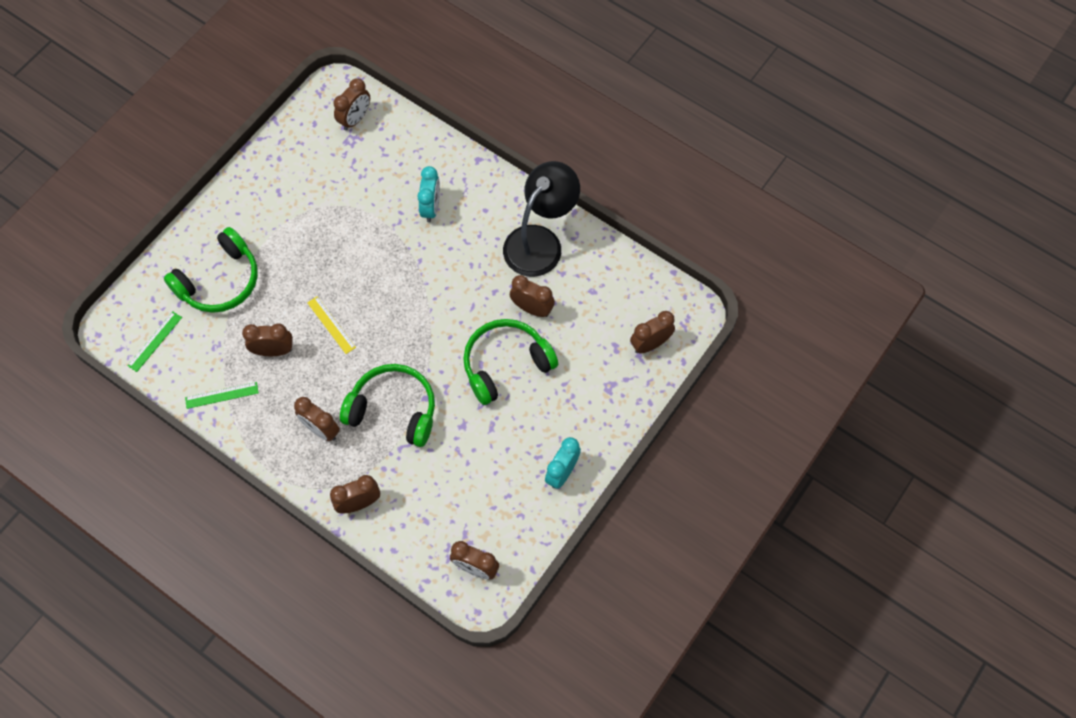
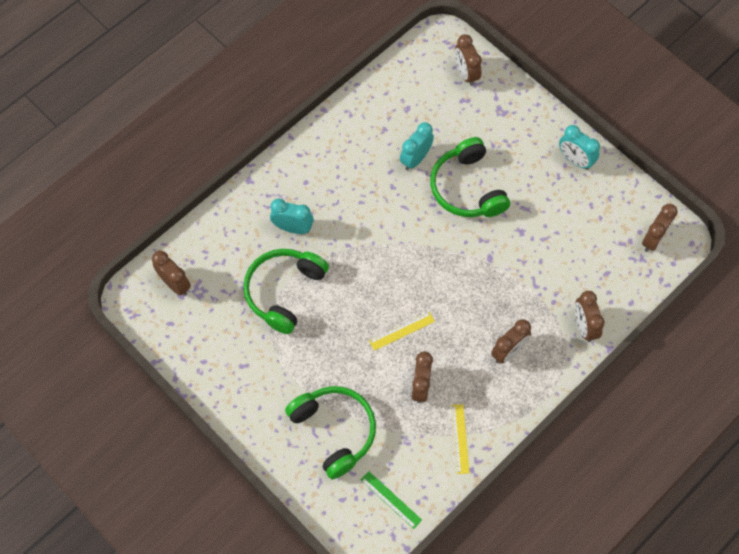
camera: 80 degrees left, 0 degrees up
(222, 395) = (460, 438): green ruler -> yellow ruler
(393, 410) = (497, 286): green headphones -> green headphones (284, 291)
(532, 308) = (415, 159): brown clock -> turquoise clock
(540, 241) = (348, 141): black lamp -> none

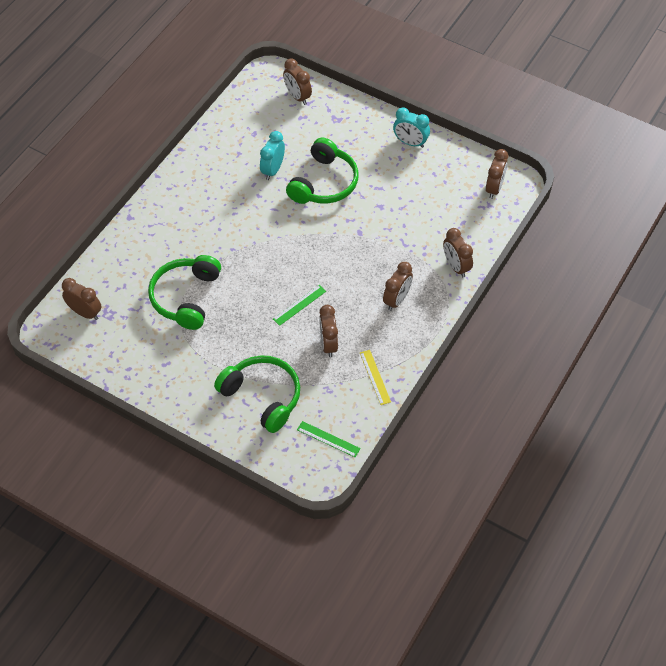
camera: 15 degrees left, 10 degrees down
(293, 228) = (179, 246): turquoise clock -> none
(402, 331) = (299, 305): yellow ruler -> green ruler
(467, 188) = (324, 183): green headphones -> green headphones turned 120 degrees counterclockwise

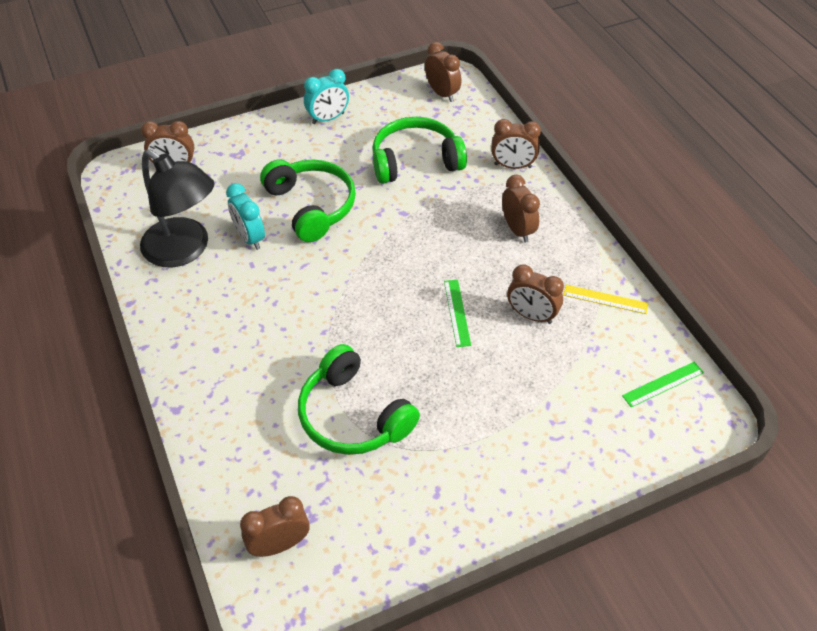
camera: 55 degrees left, 5 degrees down
(238, 147) = (185, 250): none -> black lamp
(262, 396) = (560, 415): green headphones -> green headphones (415, 161)

